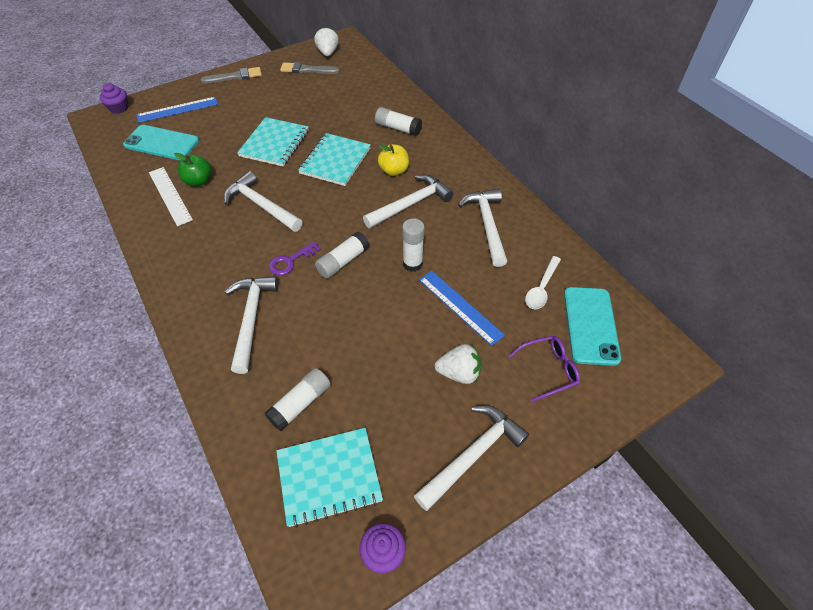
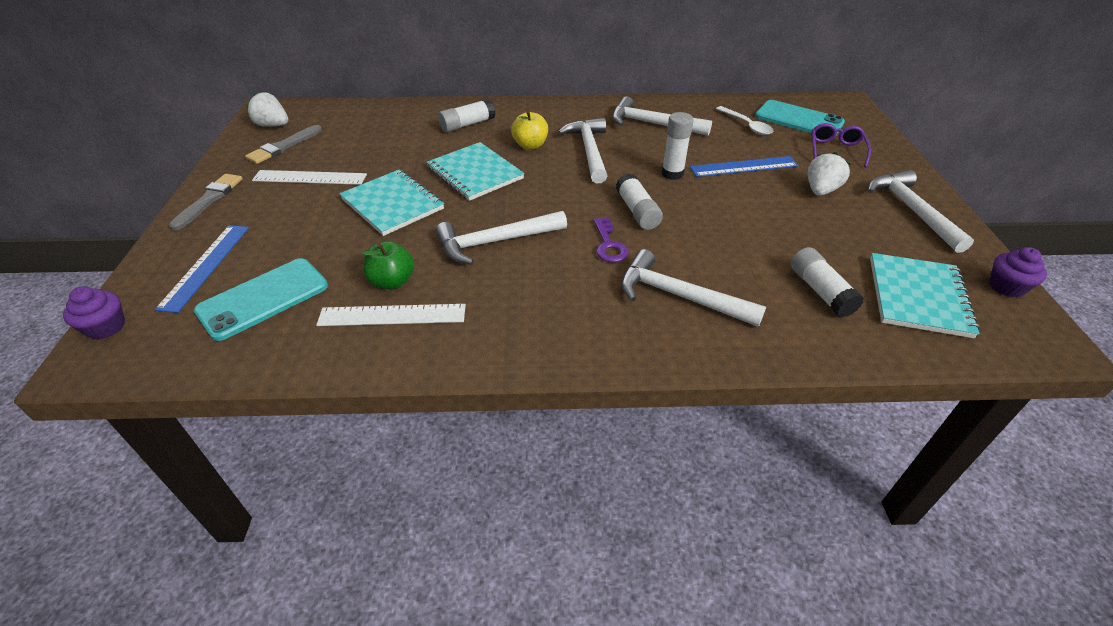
camera: 60 degrees left, 10 degrees down
(280, 98) = (310, 178): none -> white ruler

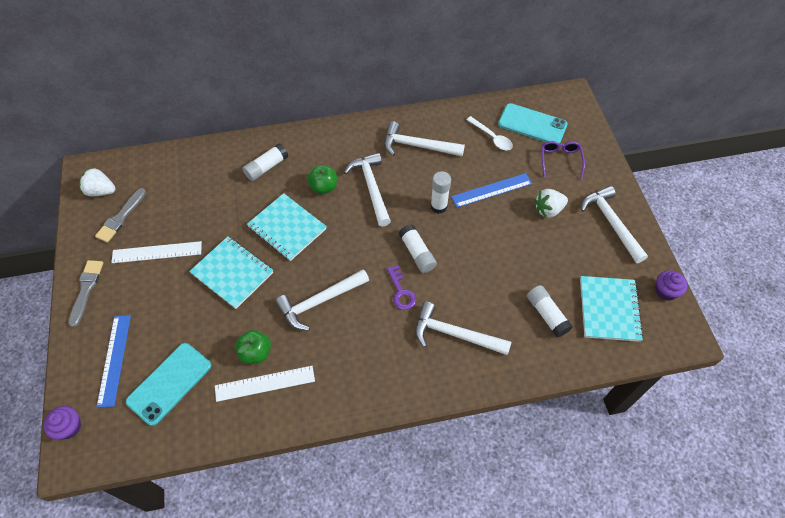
camera: 10 degrees left, 15 degrees up
(530, 145) = (323, 187): yellow apple -> green apple
(821, 190) = (548, 210): white strawberry -> white strawberry turned 135 degrees counterclockwise

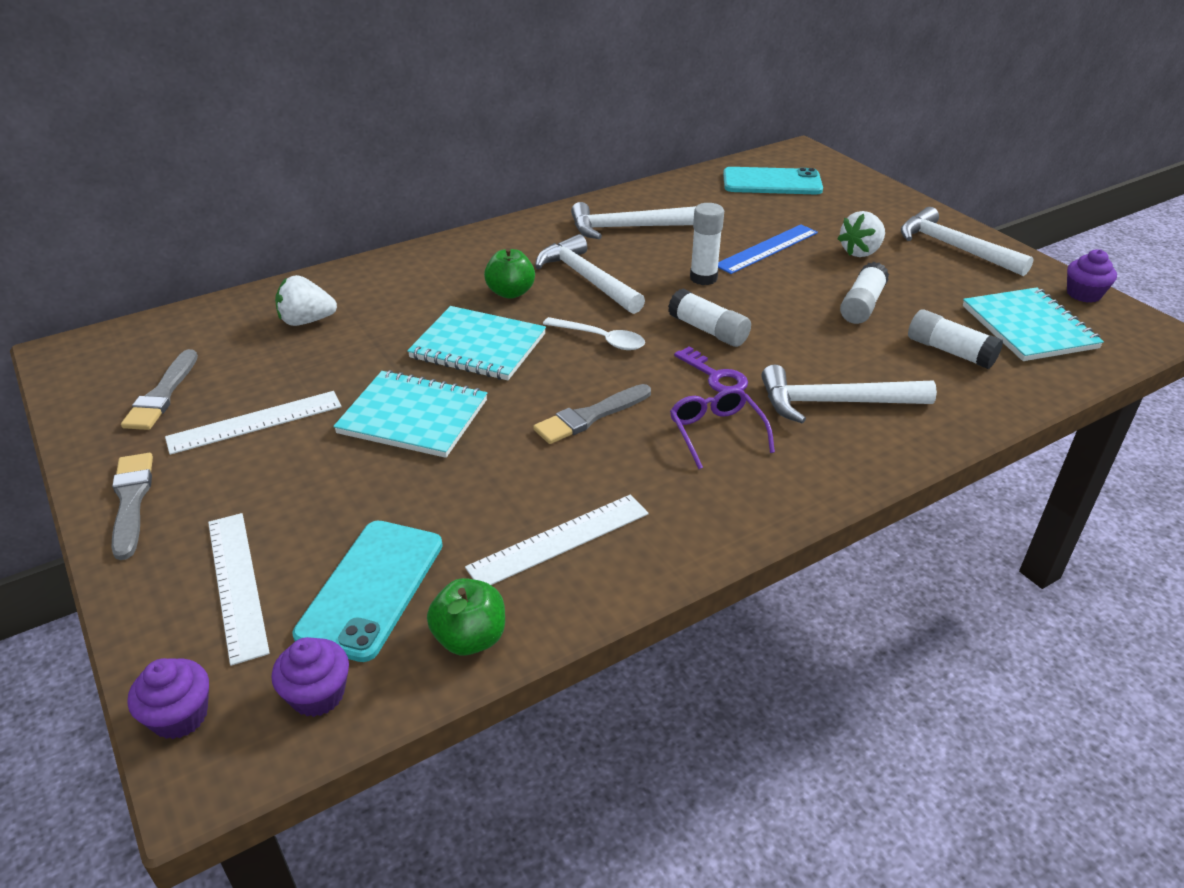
camera: 20 degrees left, 20 degrees down
(101, 191) = (108, 371): white strawberry -> white strawberry (307, 321)
(114, 359) = (236, 584): blue ruler -> white ruler
(125, 437) = (317, 695): none -> purple cupcake
(256, 353) = (517, 505): green apple -> green apple (470, 638)
(266, 167) = (402, 290): white glue stick -> white glue stick (862, 305)
(319, 302) = (590, 416): white hammer -> grey brush
(492, 137) = (727, 202): white spoon -> white spoon (600, 339)
(560, 160) = (836, 206): purple glasses -> purple glasses (716, 432)

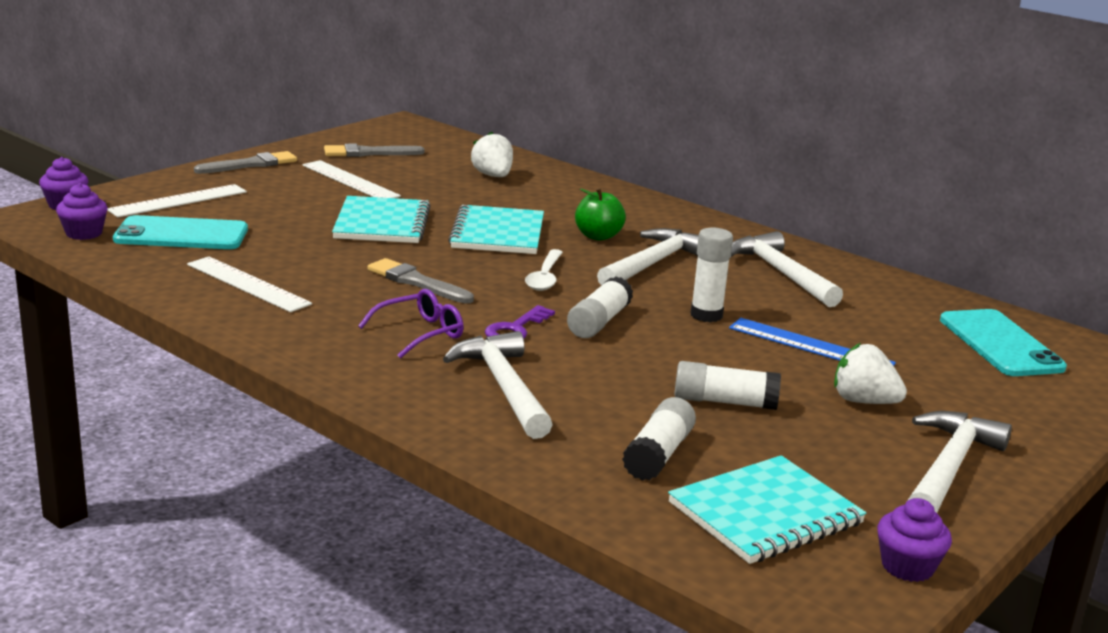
camera: 70 degrees right, 15 degrees down
(470, 638) = (138, 266): green apple -> none

